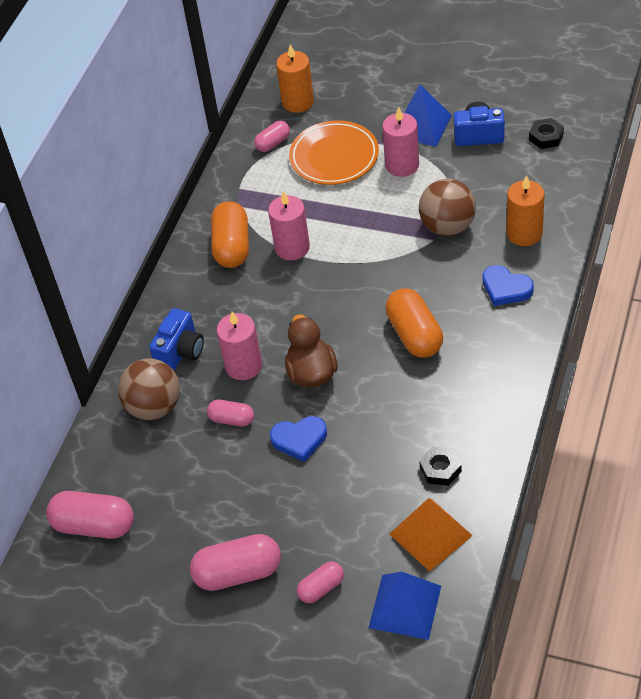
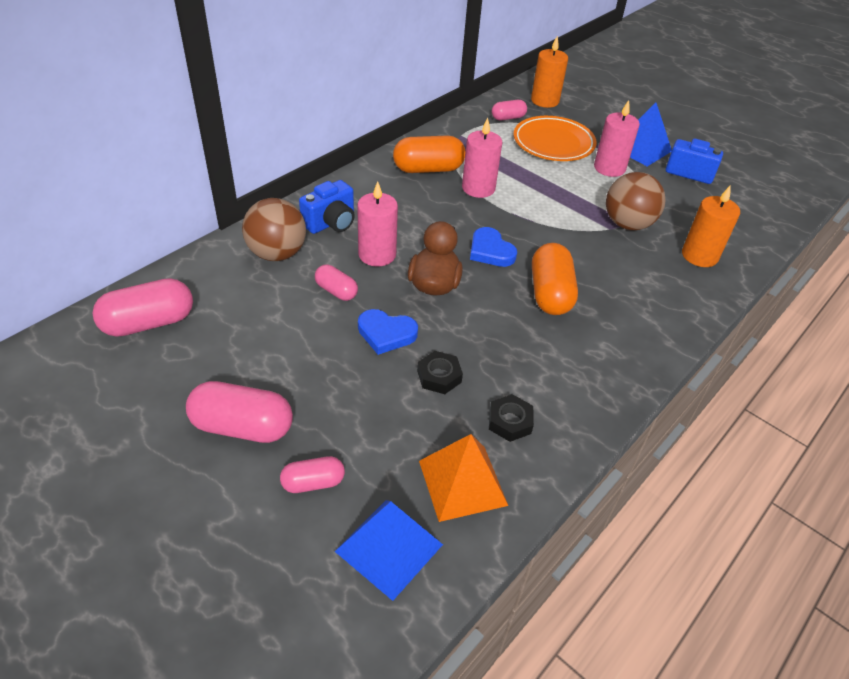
camera: 15 degrees right, 5 degrees down
(94, 525) = (149, 323): pink capsule -> pink capsule turned 60 degrees counterclockwise
(232, 246) = (428, 169): orange capsule -> orange capsule turned 60 degrees clockwise
(506, 288) = (660, 291): blue heart -> blue heart (490, 251)
(546, 137) = (753, 194): black nut -> black nut (439, 376)

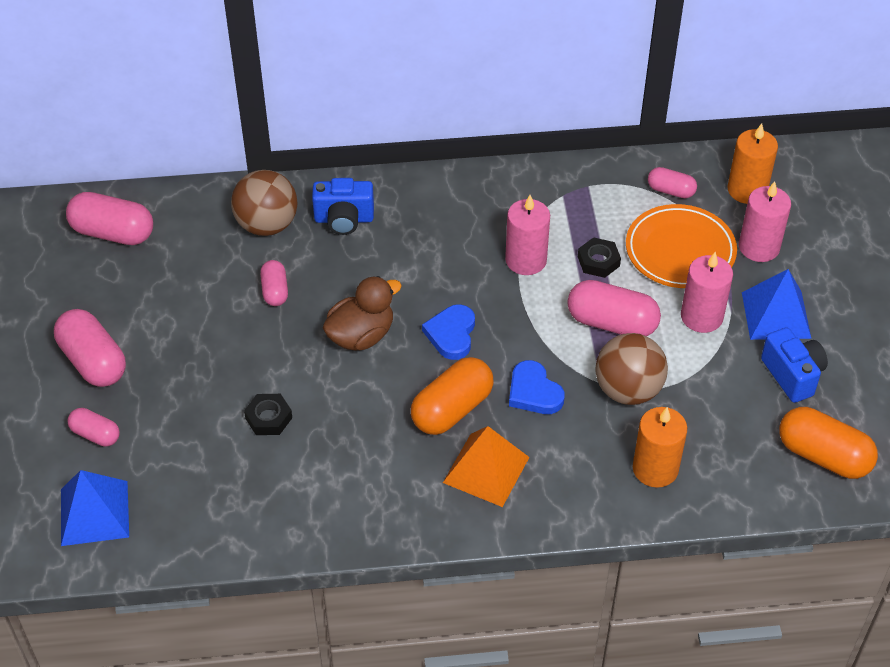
camera: 45 degrees right, 5 degrees up
(377, 254) = (347, 276): pink candle -> pink candle (759, 247)
(386, 333) = (270, 355): blue heart -> blue heart (534, 392)
(428, 169) = (503, 209): orange capsule -> orange capsule (823, 456)
(462, 482) = (190, 507): orange pyramid -> orange pyramid (486, 469)
(510, 421) = (277, 490): black nut -> black nut (598, 261)
(570, 195) = (612, 323): none -> pink capsule

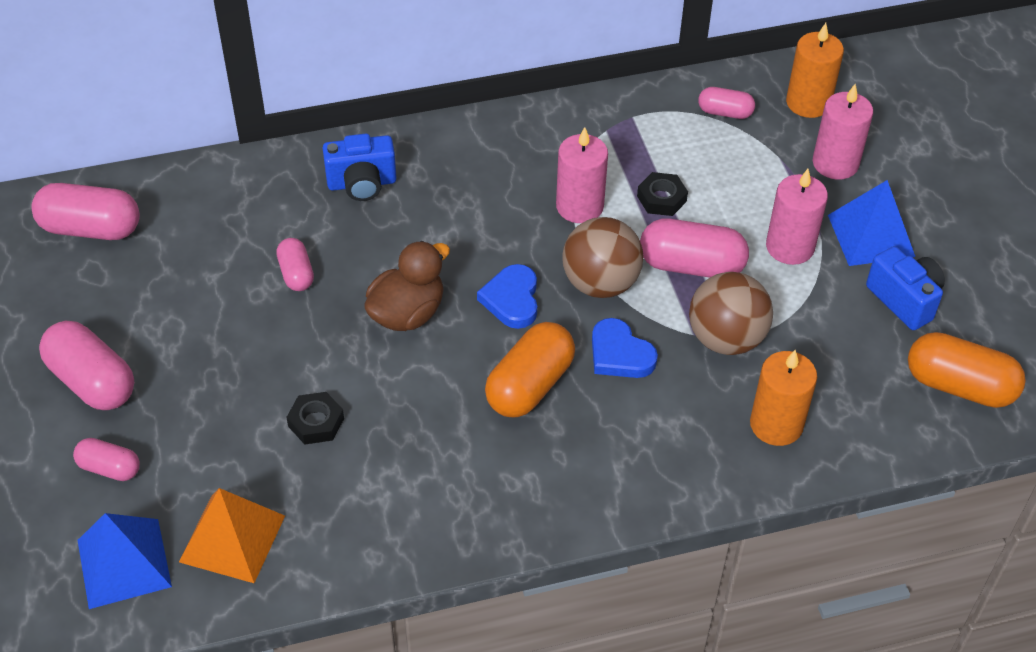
camera: 10 degrees left, 0 degrees up
(267, 225) = (273, 199): brown ball -> brown ball (600, 283)
(486, 469) = (583, 450): orange pyramid -> orange pyramid (232, 538)
(680, 251) = (749, 177): orange plate -> none

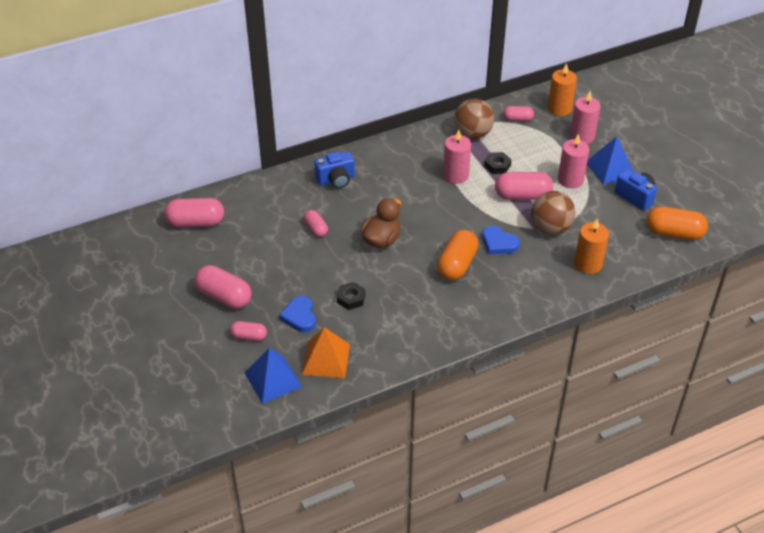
camera: 10 degrees left, 5 degrees down
(512, 299) = (434, 225): blue heart -> blue heart (299, 316)
(600, 283) = (478, 211): brown ball -> brown ball (473, 134)

